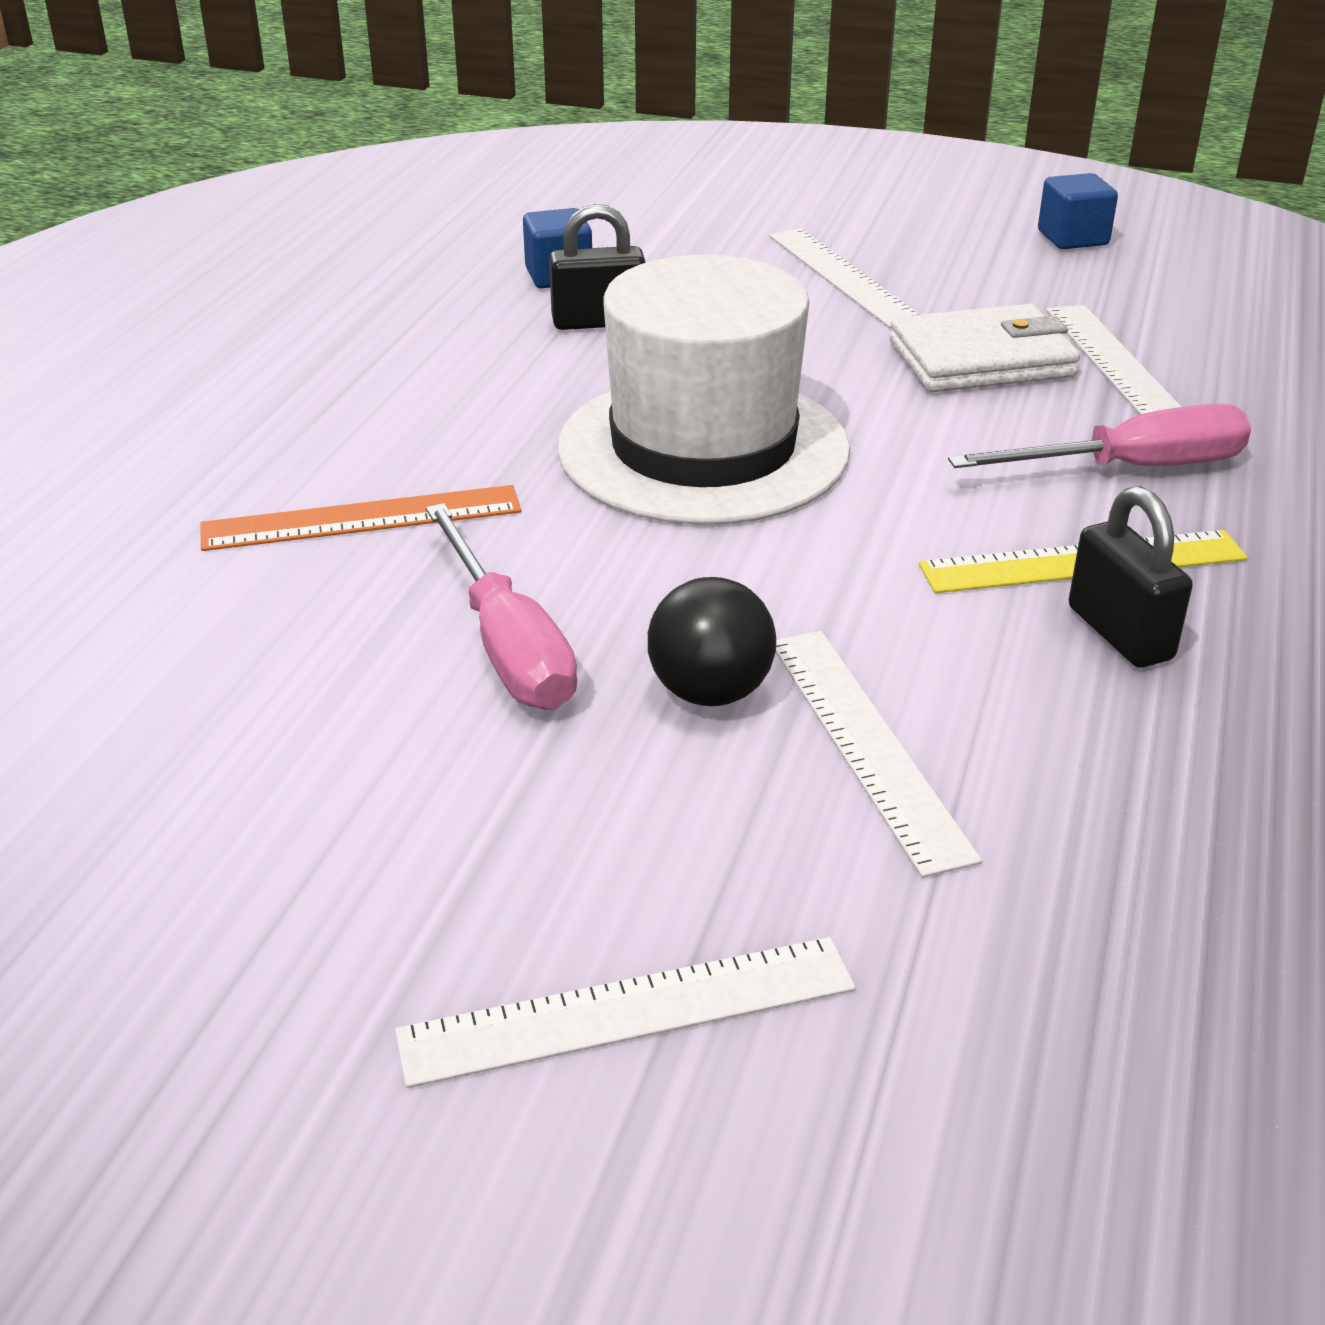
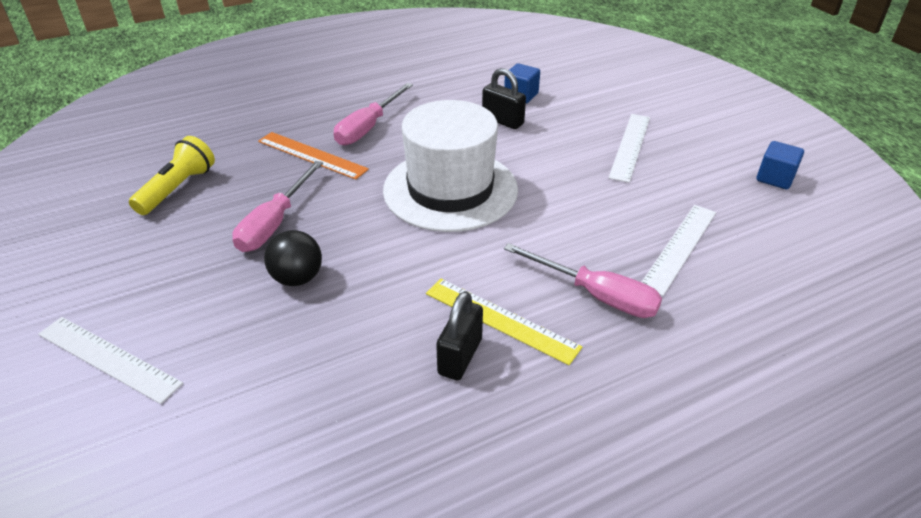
camera: 45 degrees right, 5 degrees up
(186, 706) = (178, 188): none -> yellow flashlight
(384, 431) = (368, 127): none -> pink screwdriver
(867, 744) = (306, 331): white ruler -> none
(981, 359) = (622, 212): white wallet -> none

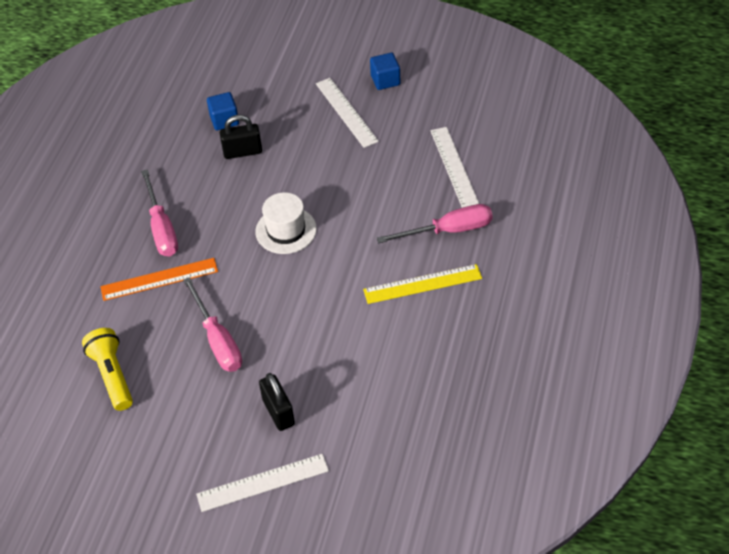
camera: 45 degrees left, 10 degrees up
(297, 278) = (287, 357): black ball -> none
(450, 189) = (286, 230): white hat -> white hat, size x0.55
(460, 356) = (430, 319): black padlock -> black padlock (278, 412)
(775, 178) = (449, 75): blue cube -> blue cube (385, 80)

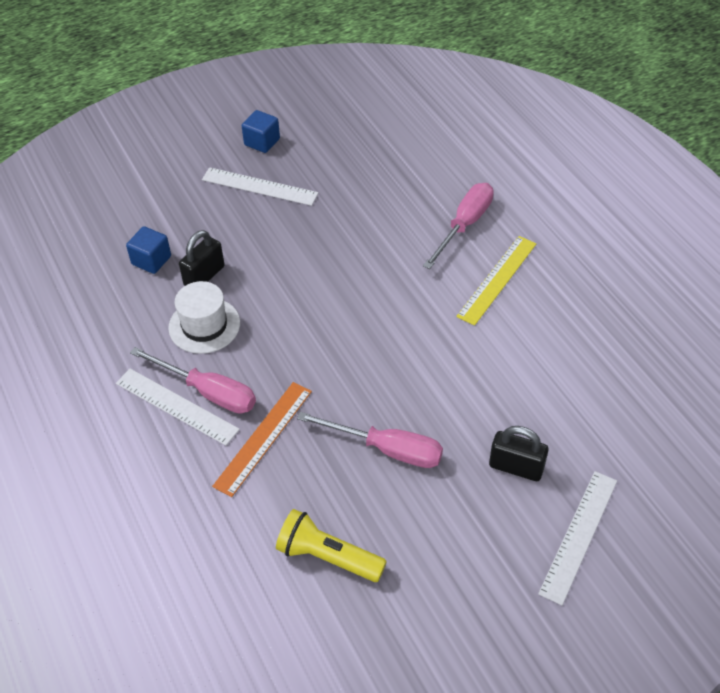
camera: 45 degrees left, 0 degrees up
(286, 230) = (329, 315): white hat -> white hat (204, 325)
(454, 166) = (405, 174): white ruler -> white ruler (176, 406)

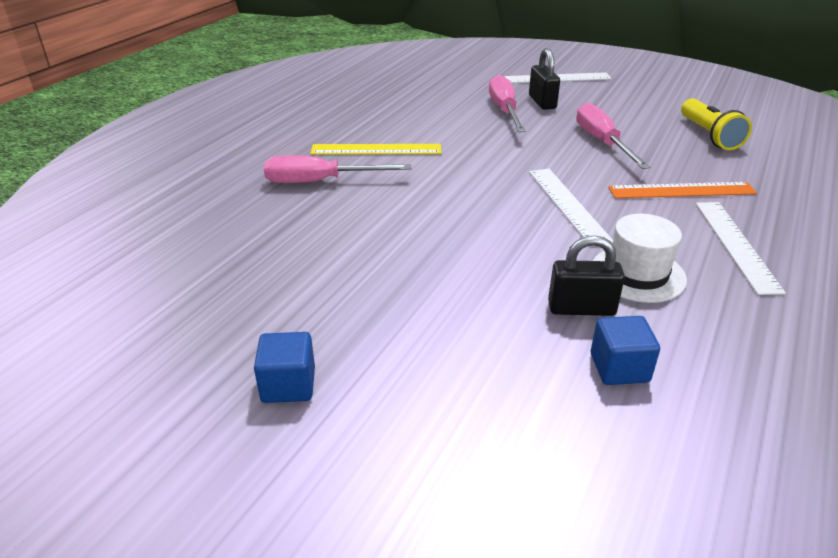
camera: 125 degrees left, 15 degrees down
(208, 392) = (694, 235): pink screwdriver -> pink screwdriver (504, 111)
(259, 186) = (388, 339): white ruler -> white ruler (568, 205)

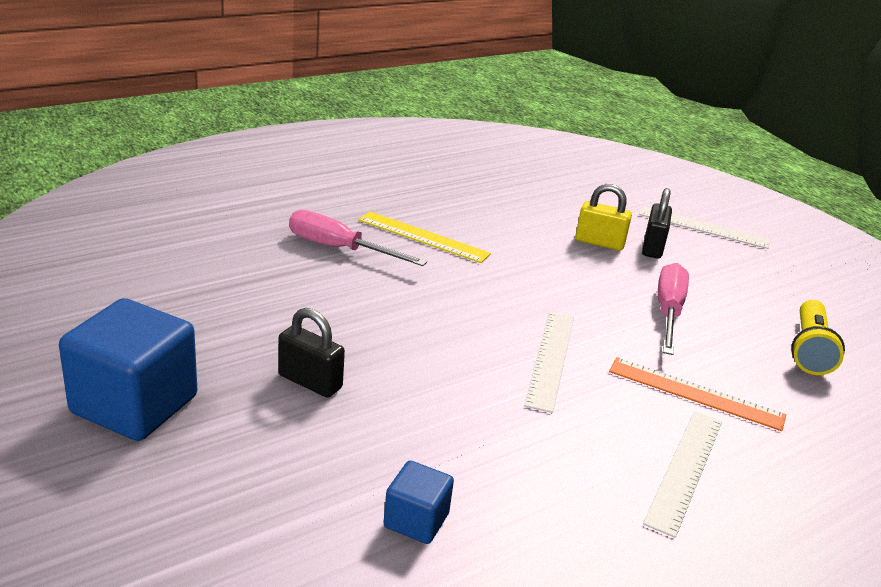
camera: 25 degrees right, 5 degrees down
(288, 385) = (134, 405): blue cube -> blue cube, size x1.96
(504, 111) = (599, 242): pink screwdriver -> yellow padlock
(581, 308) = (444, 456): black padlock -> black padlock (310, 382)
(637, 274) = (540, 451): white hat -> none

